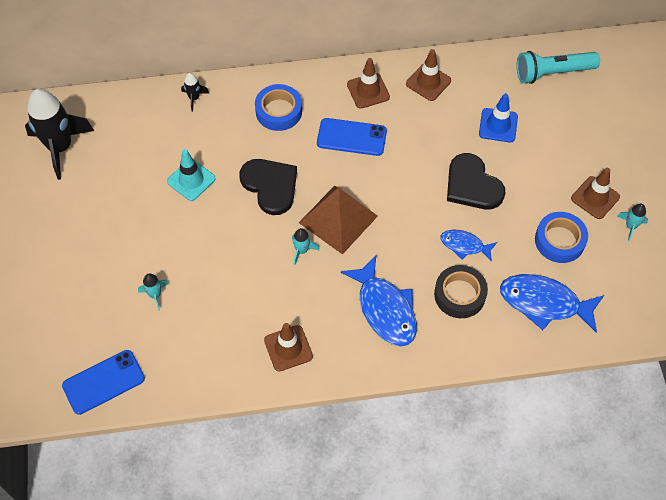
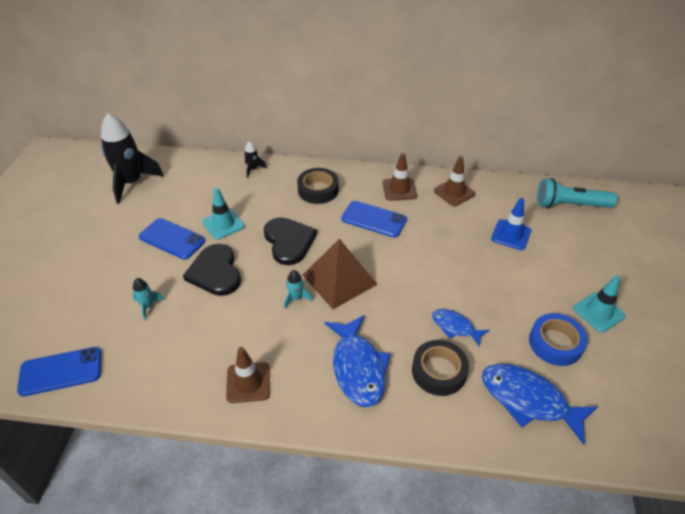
camera: 15 degrees right, 15 degrees down
(143, 211) = (172, 239): none -> blue phone
(278, 111) = (318, 190): blue tape -> black tape
(472, 185) = (475, 277): black heart -> black heart (215, 272)
(595, 198) = (598, 312): brown traffic cone -> turquoise traffic cone
(630, 226) = (634, 346): turquoise rocket -> none

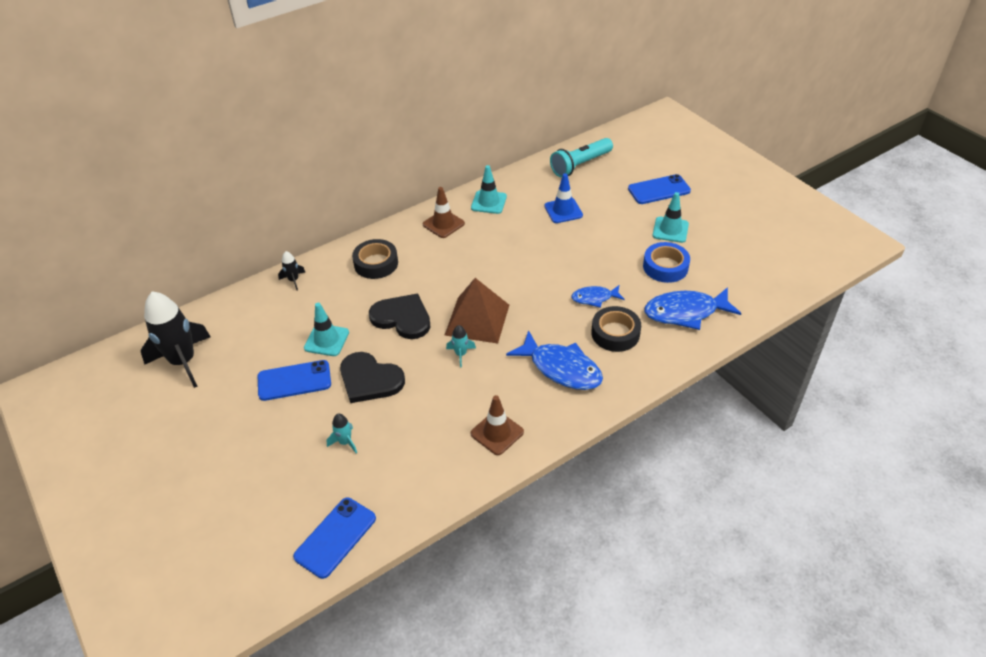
camera: 40 degrees left, 0 degrees up
(374, 219) = (450, 259): blue phone -> blue phone (659, 190)
(454, 192) = (489, 202): brown traffic cone -> turquoise traffic cone

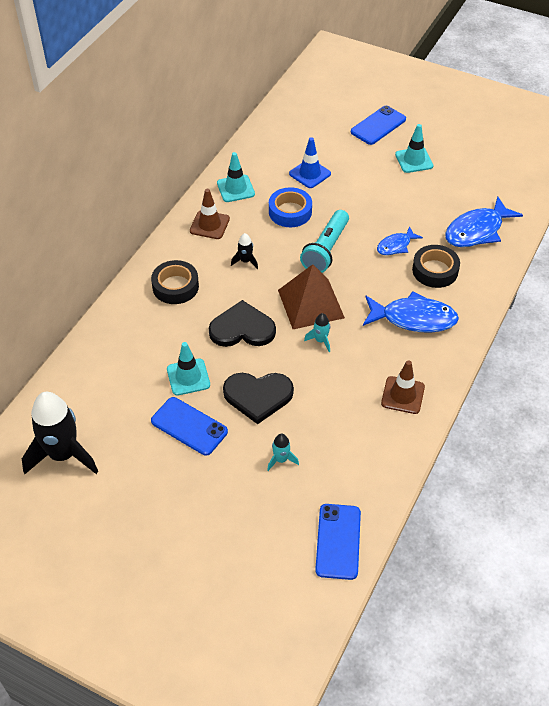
camera: 30 degrees left, 5 degrees up
(293, 280) = (107, 333): black rocket -> black rocket (245, 261)
(294, 381) = (189, 426): blue phone -> blue phone turned 75 degrees clockwise
(580, 165) = (292, 124): turquoise flashlight -> turquoise flashlight (326, 250)
(665, 267) = (433, 196): blue tape -> blue tape (290, 212)

